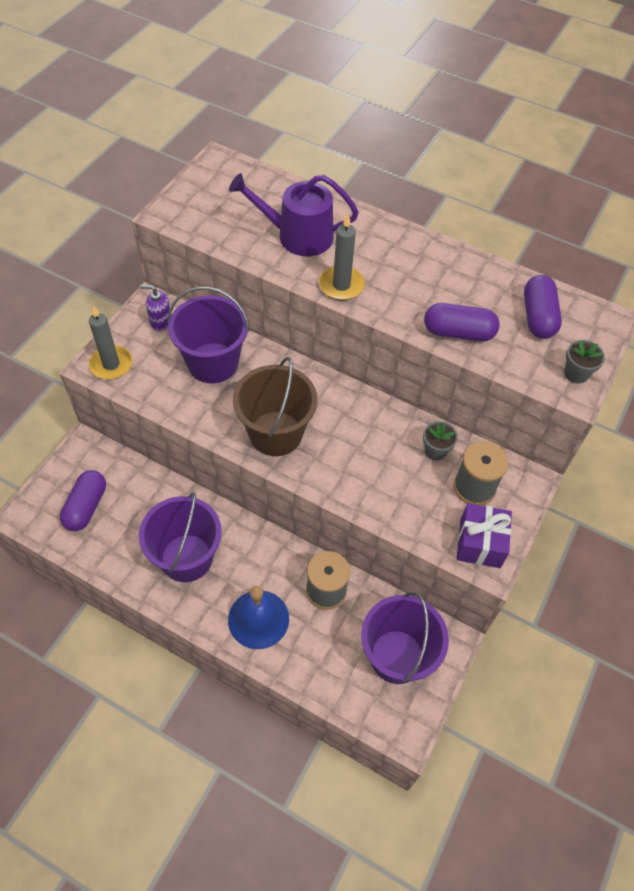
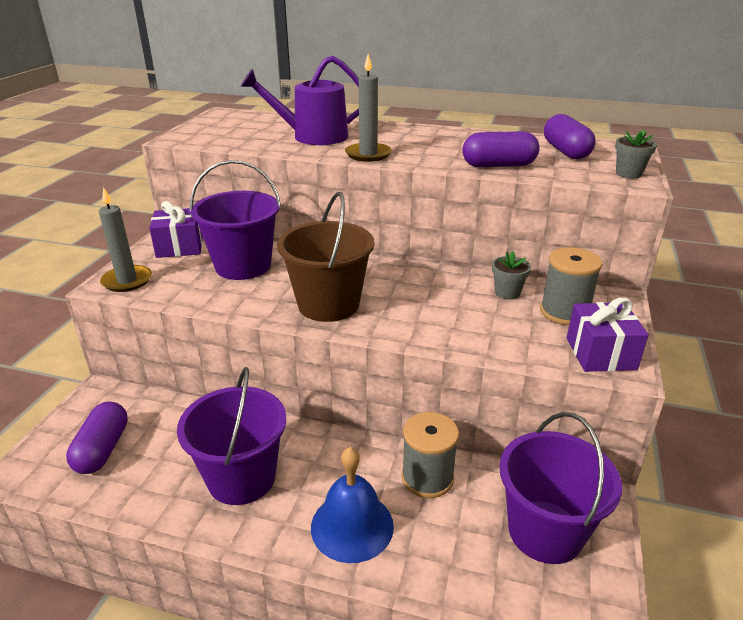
camera: 10 degrees left, 25 degrees down
(160, 322) = (180, 247): purple soap dispenser -> purple gift

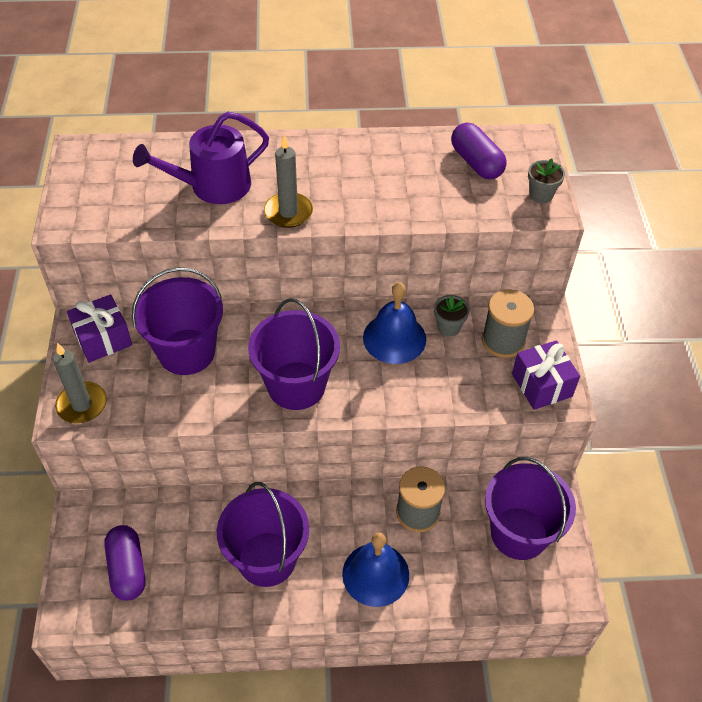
camera: 20 degrees left, 20 degrees up
(328, 304) = (296, 385): brown bucket -> purple bucket
(446, 290) = (394, 338): none -> blue bell
(498, 165) = (422, 206): purple capsule -> none

